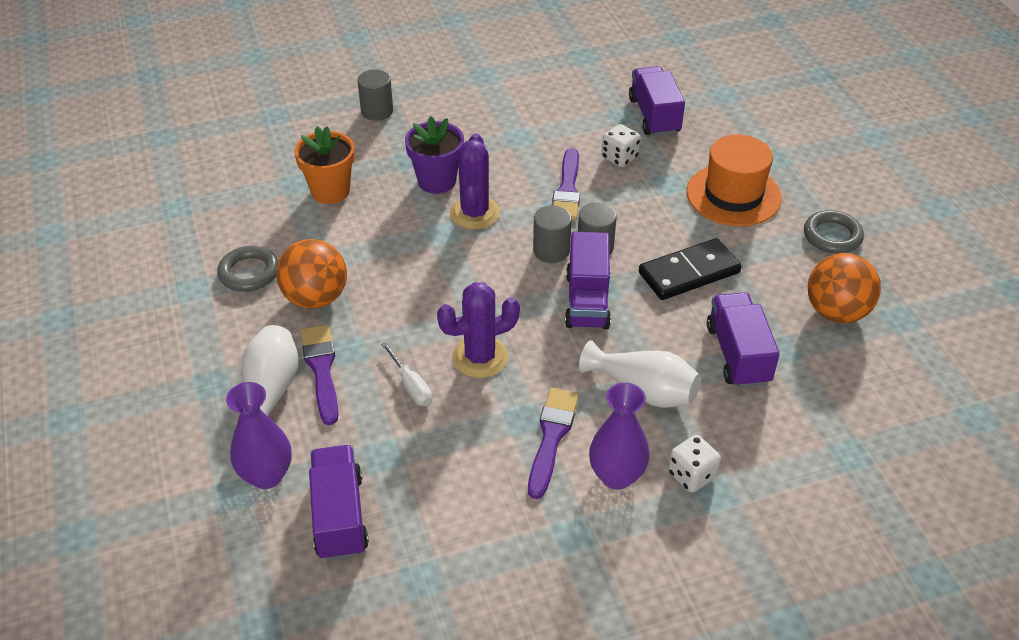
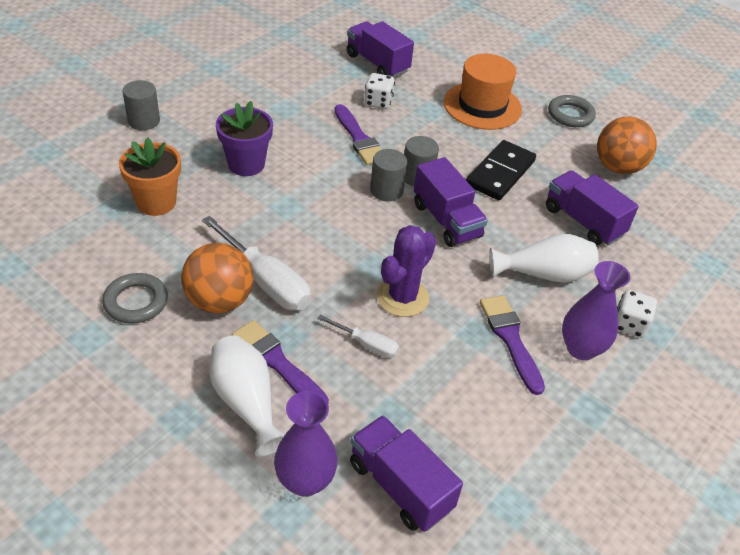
camera: 35 degrees left, 0 degrees up
(368, 295) = (266, 281): none -> white screwdriver
(474, 213) = (300, 181): purple cactus -> none

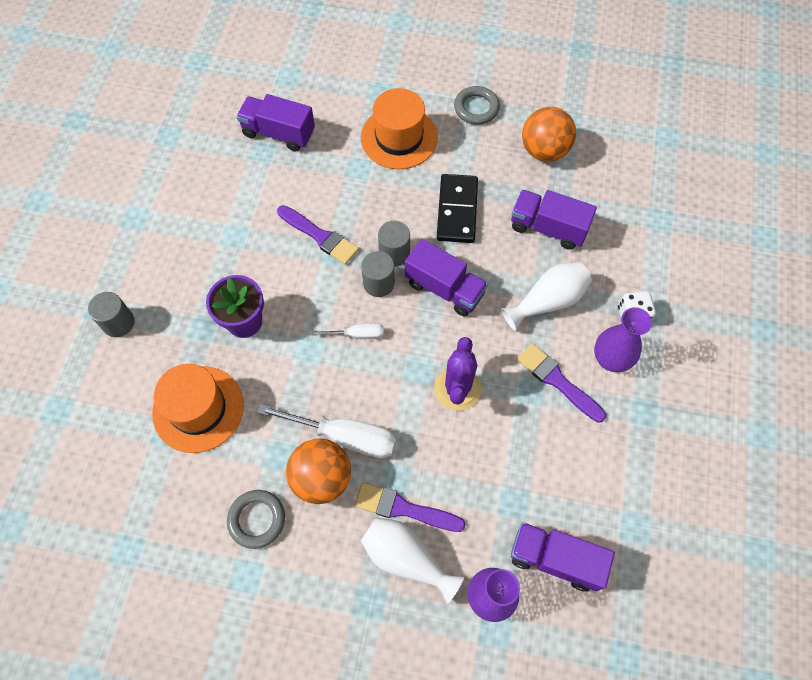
camera: 25 degrees left, 20 degrees up
(156, 202) = (198, 409): orange flower pot -> orange hat
(366, 344) = (458, 450): white screwdriver -> white screwdriver (357, 334)
(378, 102) = (309, 182): white dice -> none

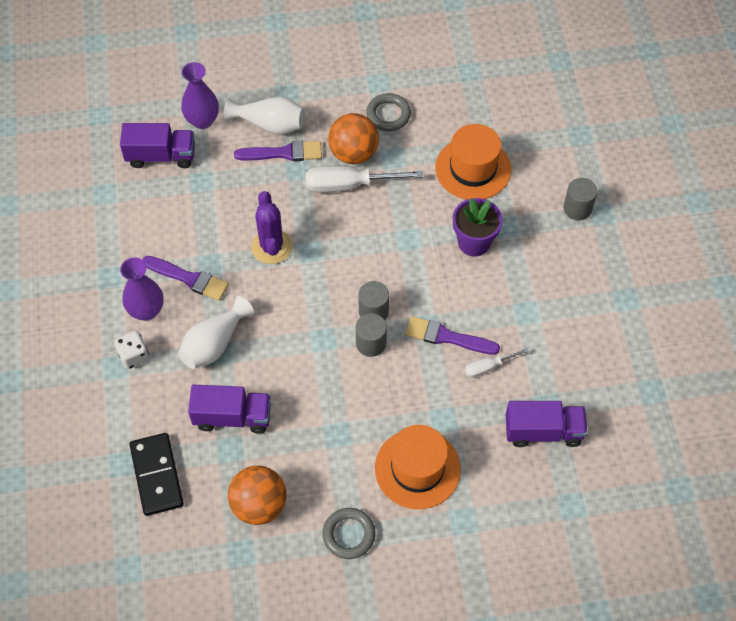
camera: 160 degrees right, 5 degrees down
(357, 334) = (373, 262): white screwdriver -> white screwdriver (488, 367)
(444, 288) = (312, 326): purple truck -> none
(457, 210) = (327, 406): black domino -> black domino (157, 475)

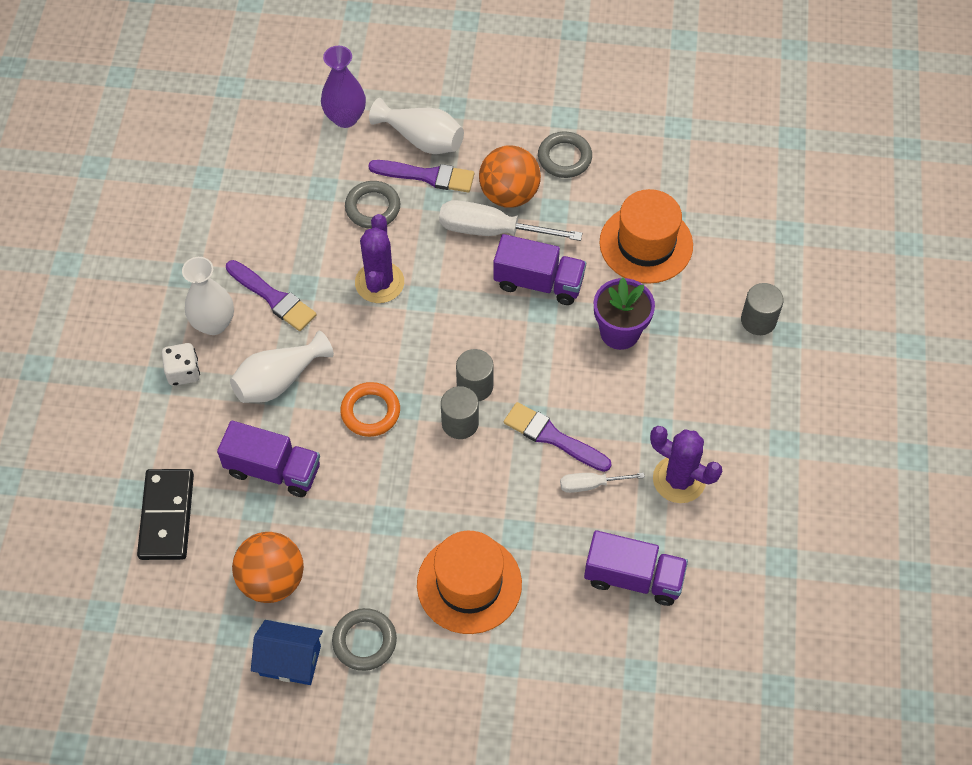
camera: 15 degrees right, 0 degrees up
(146, 311) = (214, 323): purple vase -> white vase
(161, 156) = (285, 148): purple truck -> purple truck (538, 282)
(247, 188) = (373, 207): none -> grey ring
(294, 565) = (290, 660): none -> blue house
(296, 351) = (370, 412): none -> orange ring
(555, 346) = (679, 479): none -> purple cactus

